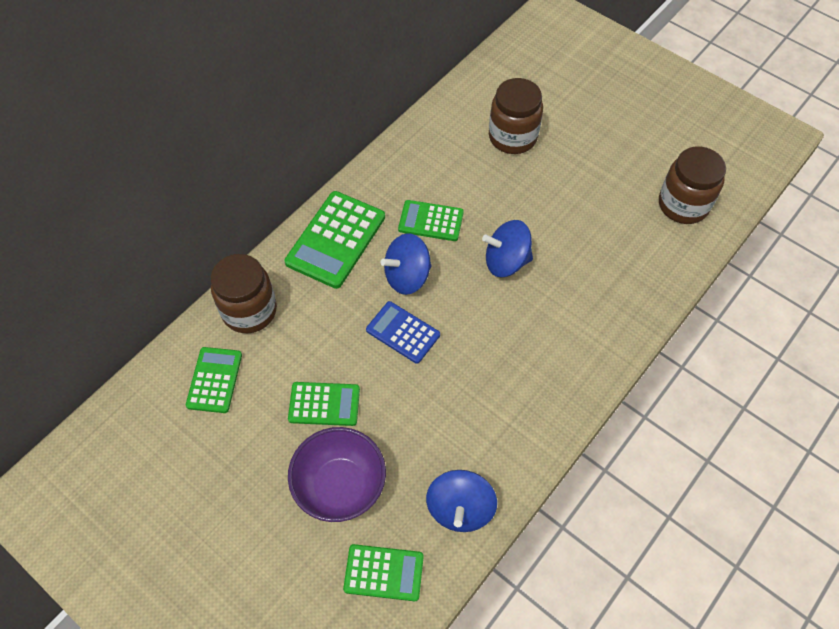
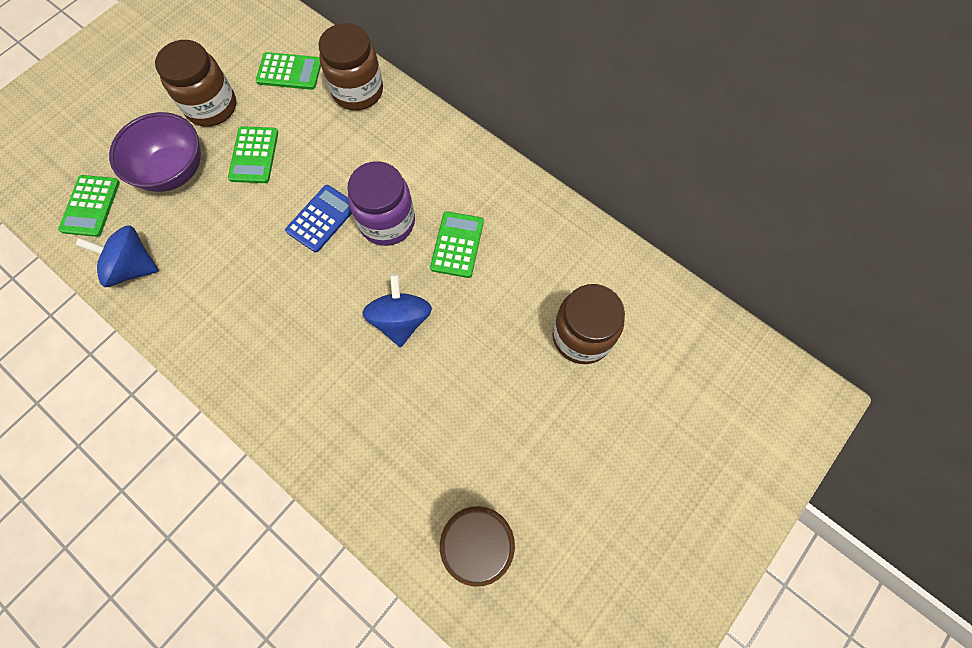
camera: 90 degrees right, 10 degrees up
(255, 458) = (211, 107): none -> brown jar
(336, 240) = (435, 157): green calculator -> none
(407, 276) = (387, 222): blue spinning top -> purple jar

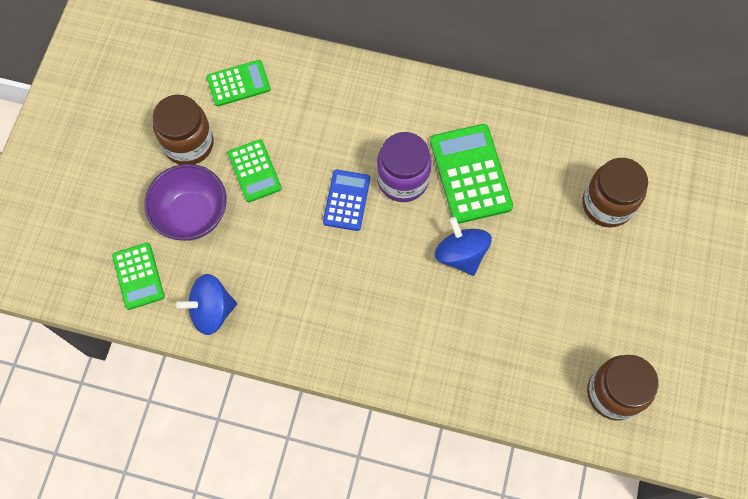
camera: 25 degrees left, 0 degrees up
(358, 91) = (310, 76): brown jar -> none
(457, 245) = (470, 174): green calculator -> green calculator, size x1.62

